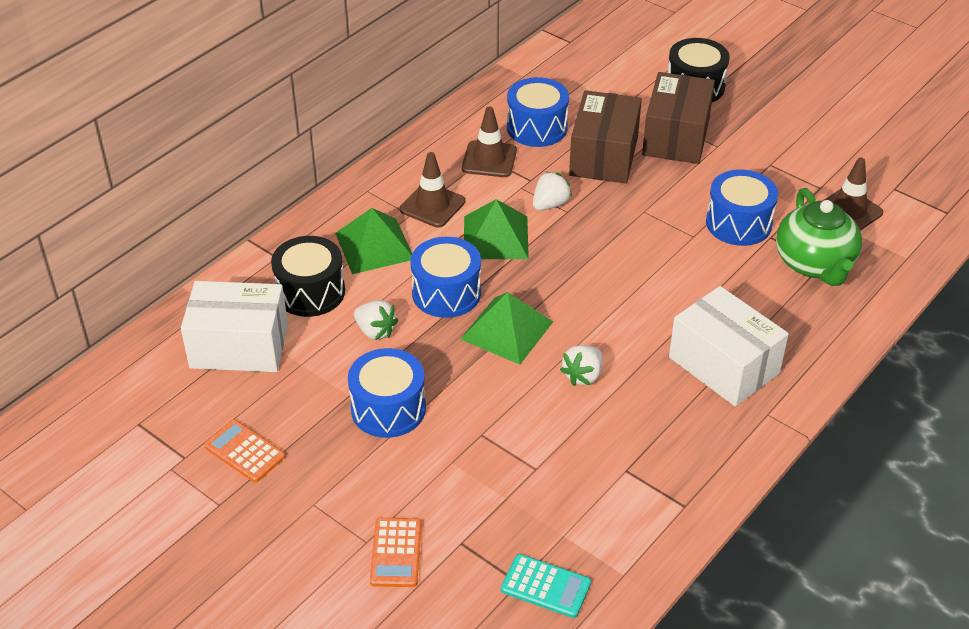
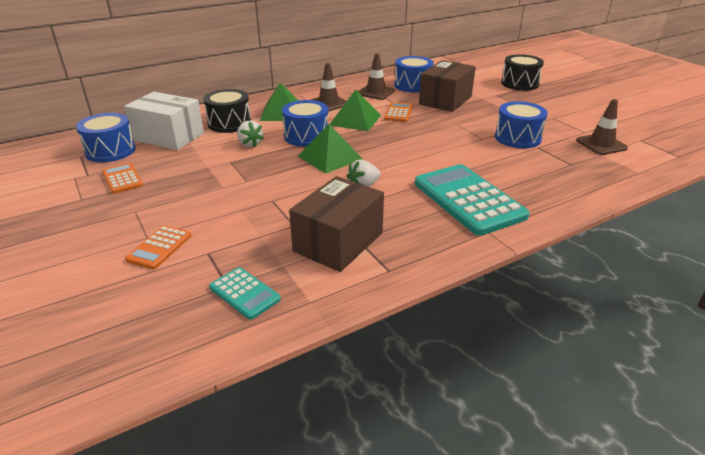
camera: 20 degrees right, 10 degrees down
(388, 408) = (225, 177): blue drum -> blue drum (110, 151)
(550, 204) = (398, 113): white strawberry -> orange calculator
(676, 137) = (496, 99): brown box -> brown box (338, 242)
(723, 365) = (468, 200): white box -> turquoise calculator
(814, 264) = (564, 164): green teapot -> none

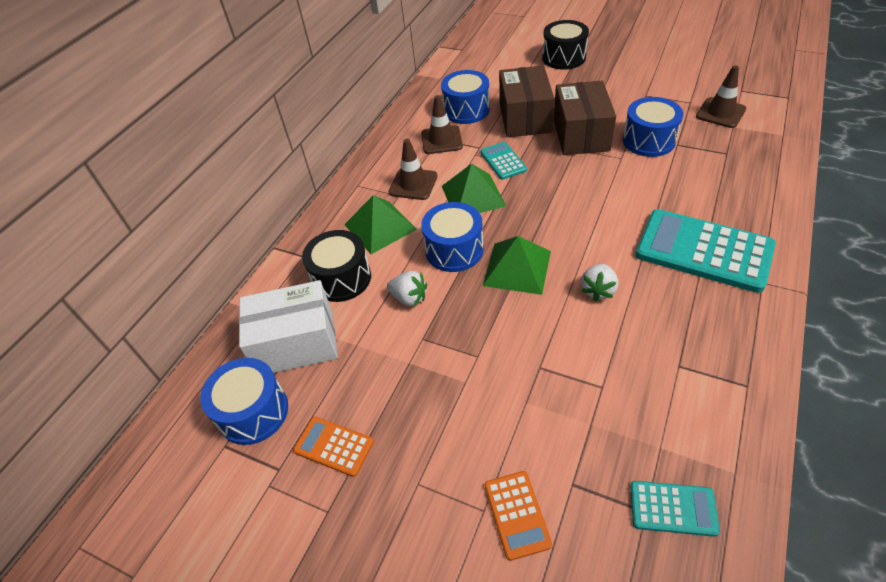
camera: 30 degrees left, 15 degrees up
(338, 242) = (667, 381): brown box -> brown box (581, 134)
(398, 113) = (503, 161): orange calculator -> turquoise calculator

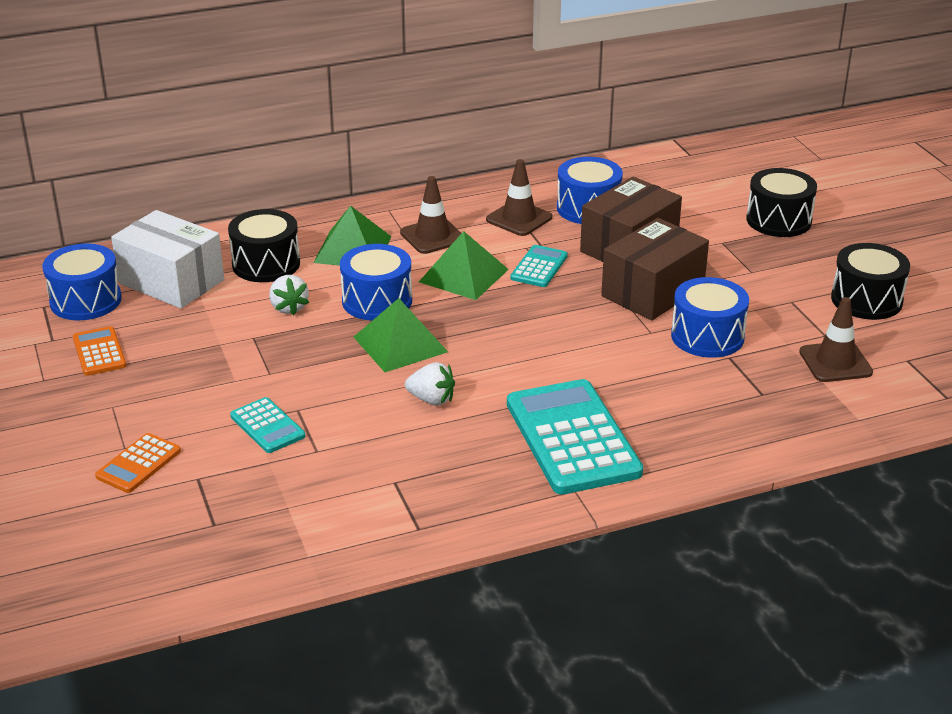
camera: 40 degrees right, 15 degrees down
(598, 290) = (431, 400): white strawberry -> white strawberry turned 135 degrees counterclockwise
(672, 72) = (866, 300): none -> black drum
(673, 508) = (232, 536): turquoise calculator -> turquoise calculator (267, 426)

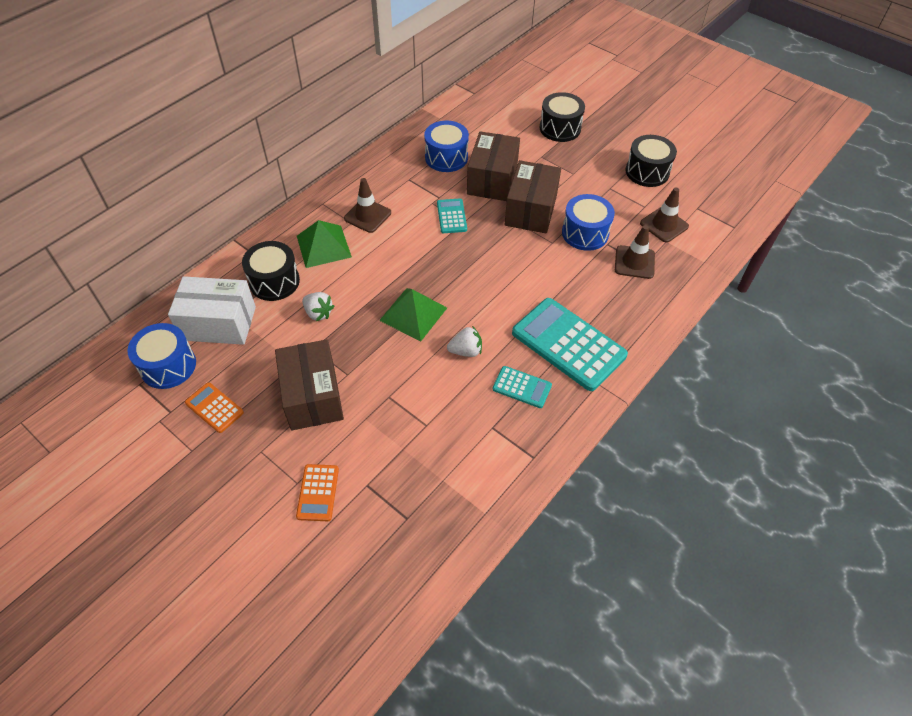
camera: 30 degrees left, 20 degrees up
(212, 379) = (312, 396): none -> brown box
(267, 426) = (380, 419): turquoise calculator -> turquoise calculator (522, 387)
(377, 301) = (372, 284): blue drum -> none
(464, 275) = (411, 241): green pyramid -> none
(519, 219) = (411, 181): brown traffic cone -> brown traffic cone (634, 262)

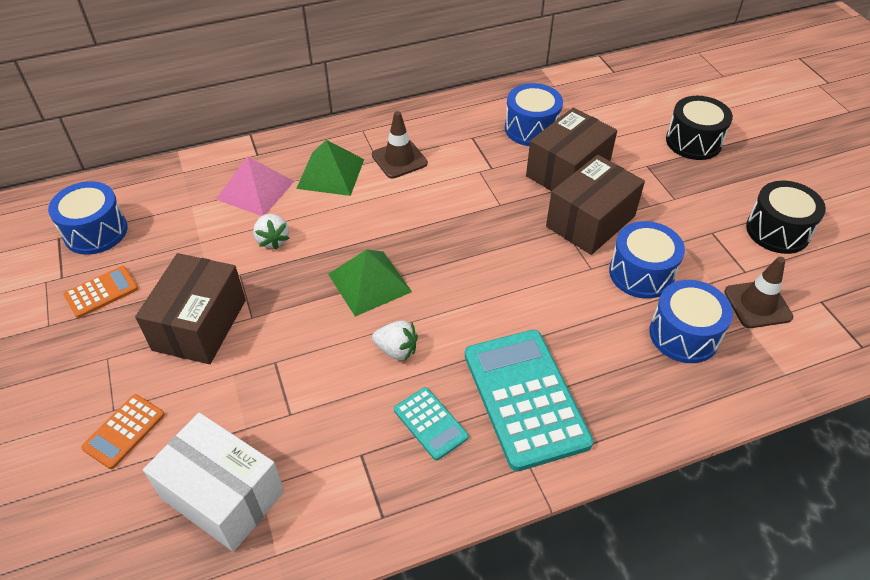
camera: 30 degrees right, 5 degrees down
(214, 408) = (101, 292): orange calculator -> orange calculator turned 75 degrees clockwise
(219, 323) = (172, 210): white box -> white box (222, 495)
(274, 281) = (255, 190): black drum -> pink pyramid
(451, 216) = (491, 193): turquoise calculator -> none
(634, 262) = (684, 334): brown traffic cone -> blue drum

